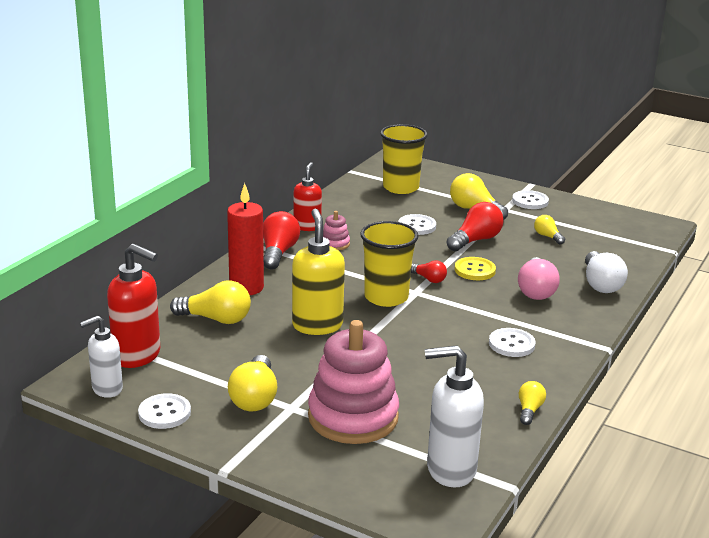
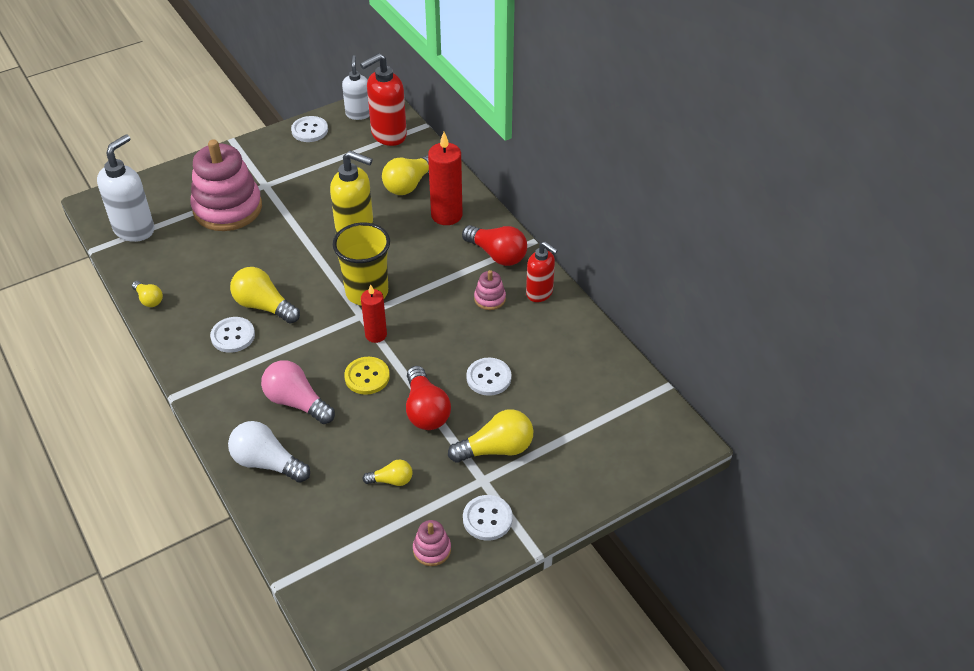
camera: 120 degrees right, 20 degrees up
(255, 397) = (291, 172): yellow light bulb -> yellow light bulb (264, 306)
(401, 187) = (595, 410): yellow cup -> none
(429, 279) = (376, 335): red light bulb -> red candle
(575, 212) = (432, 549): none -> pink stacking toy

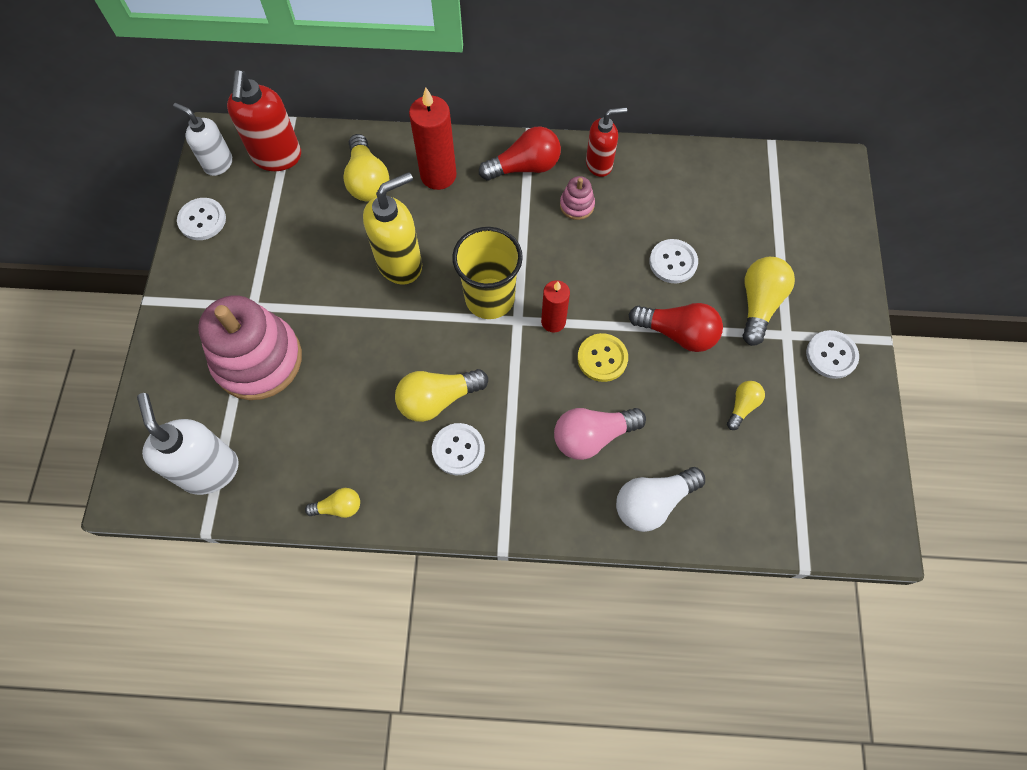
camera: 55 degrees left, 20 degrees up
(432, 549) = (839, 417): pink stacking toy -> none

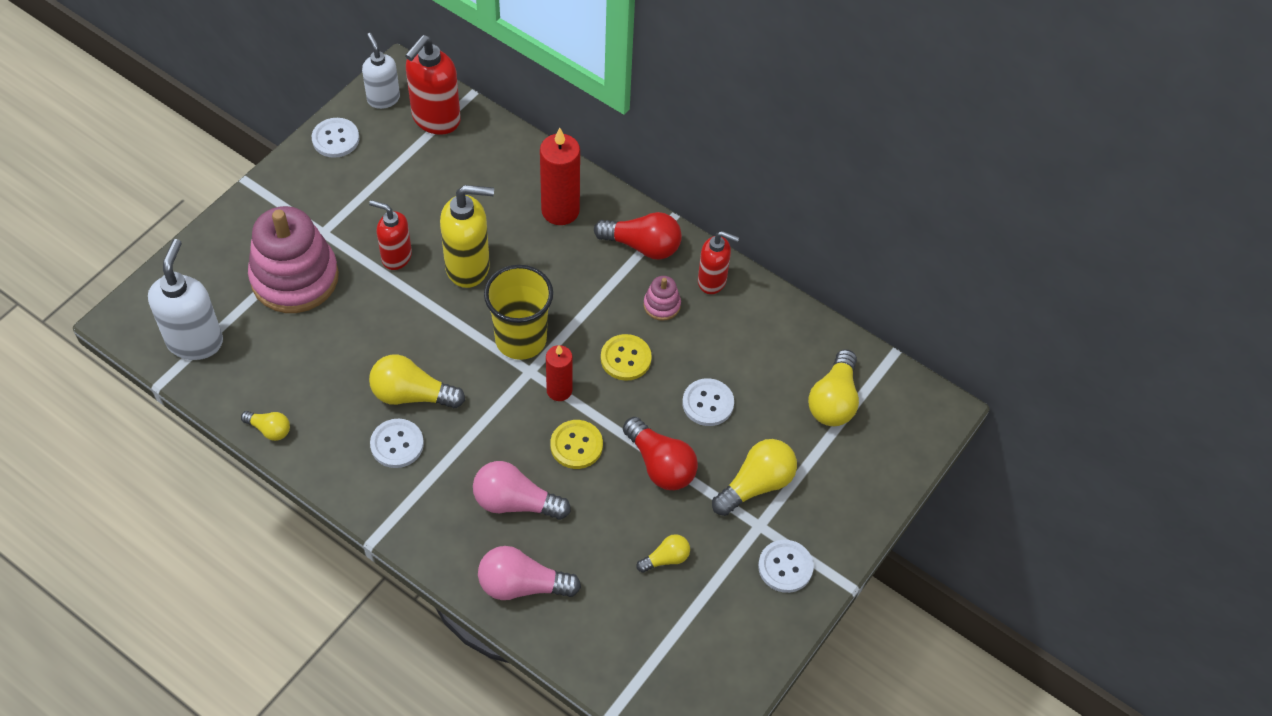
camera: 30 degrees right, 10 degrees down
(333, 290) = (396, 257): none -> red soap dispenser
(367, 180) = (496, 181): yellow light bulb -> yellow light bulb (833, 400)
(583, 264) = (625, 358): none -> yellow button
(653, 502) = (522, 585): white light bulb -> pink light bulb

